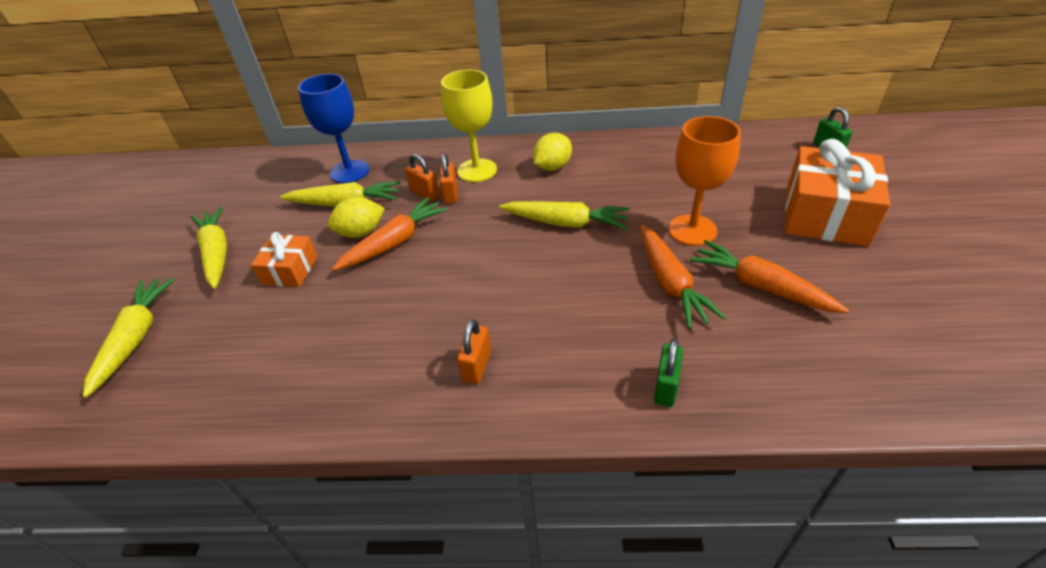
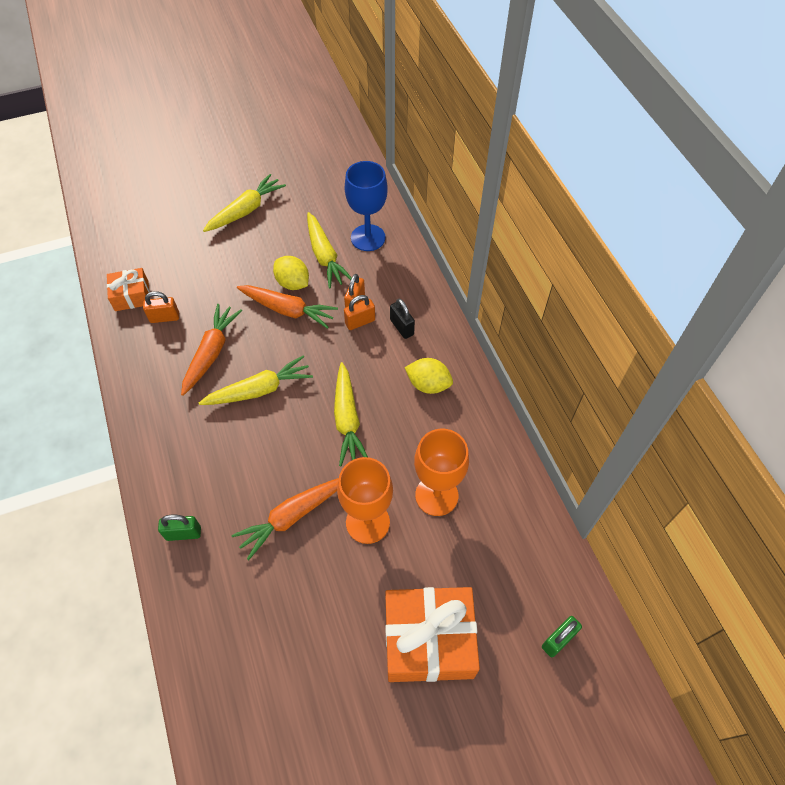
camera: 65 degrees right, 15 degrees up
(136, 338) = (160, 217): yellow carrot -> yellow carrot (259, 390)
(290, 270) = (240, 261): orange gift -> orange gift (131, 296)
(477, 170) = (402, 327): yellow goblet -> black padlock
(477, 366) = (178, 411): orange padlock -> orange padlock (164, 318)
(675, 184) = (436, 495): none -> orange goblet
(760, 286) = (306, 588): orange carrot -> orange carrot (211, 353)

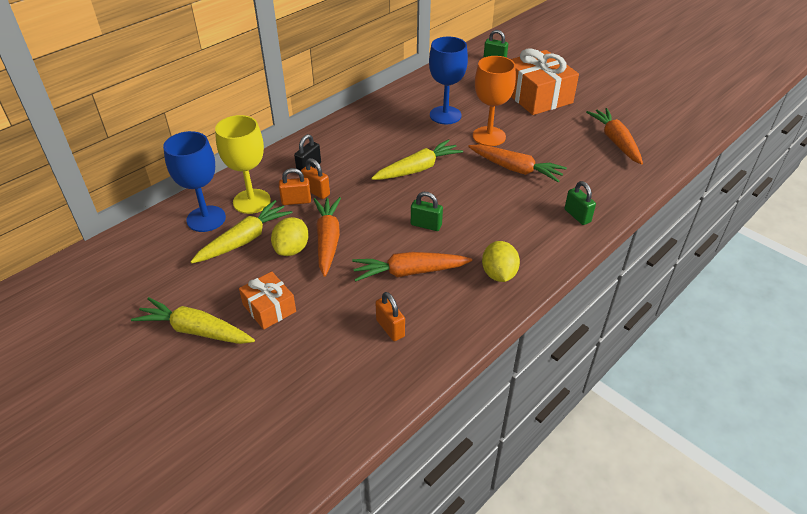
camera: 115 degrees left, 15 degrees down
(131, 296) = (378, 374): orange gift -> orange gift (269, 308)
(259, 390) = (426, 225): yellow carrot -> green padlock
(275, 676) = (615, 141): none -> orange carrot
(374, 272) = (251, 201): none -> yellow goblet
(428, 384) = (358, 140): yellow lemon -> yellow lemon (498, 274)
(436, 495) = (445, 115): orange goblet -> blue goblet

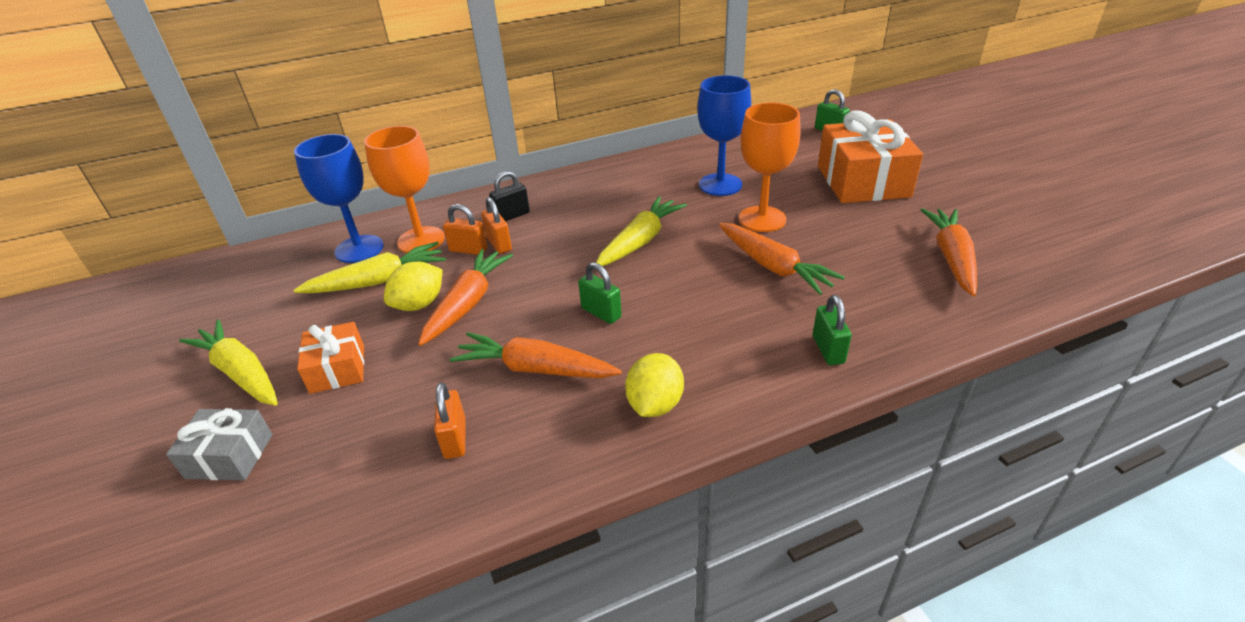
camera: 25 degrees right, 5 degrees down
(242, 384) = (230, 456): none -> grey gift
(251, 201) = (421, 240): yellow goblet -> orange goblet
(417, 169) = (640, 241): yellow carrot -> yellow carrot turned 45 degrees counterclockwise

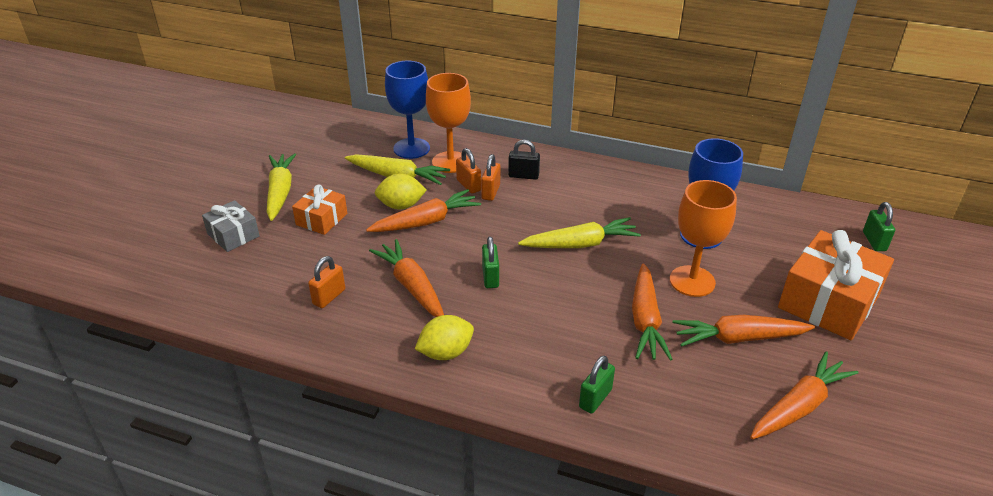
camera: 40 degrees right, 0 degrees up
(850, 238) = (738, 338): none -> orange carrot

